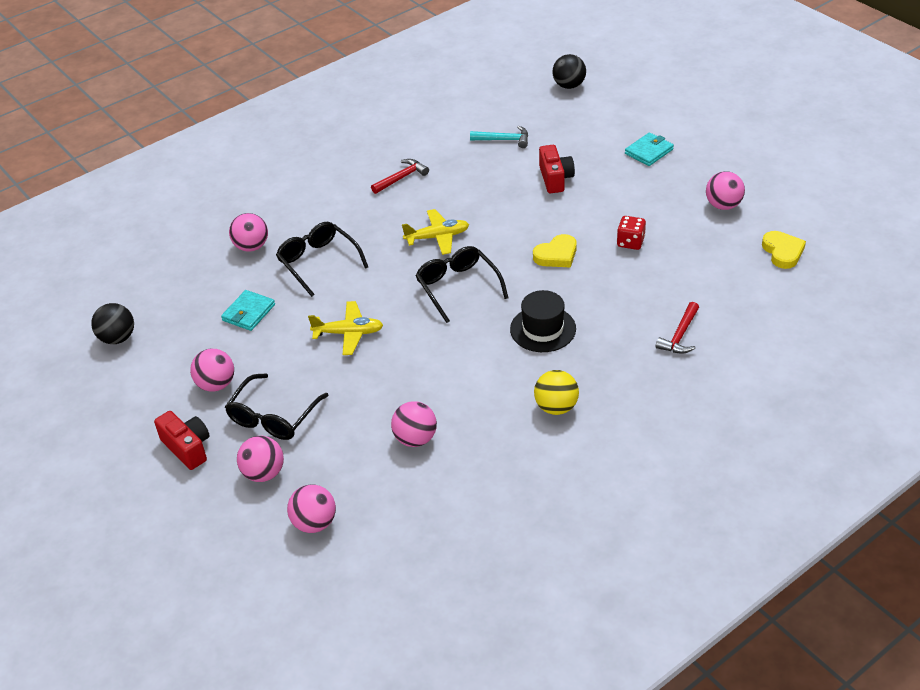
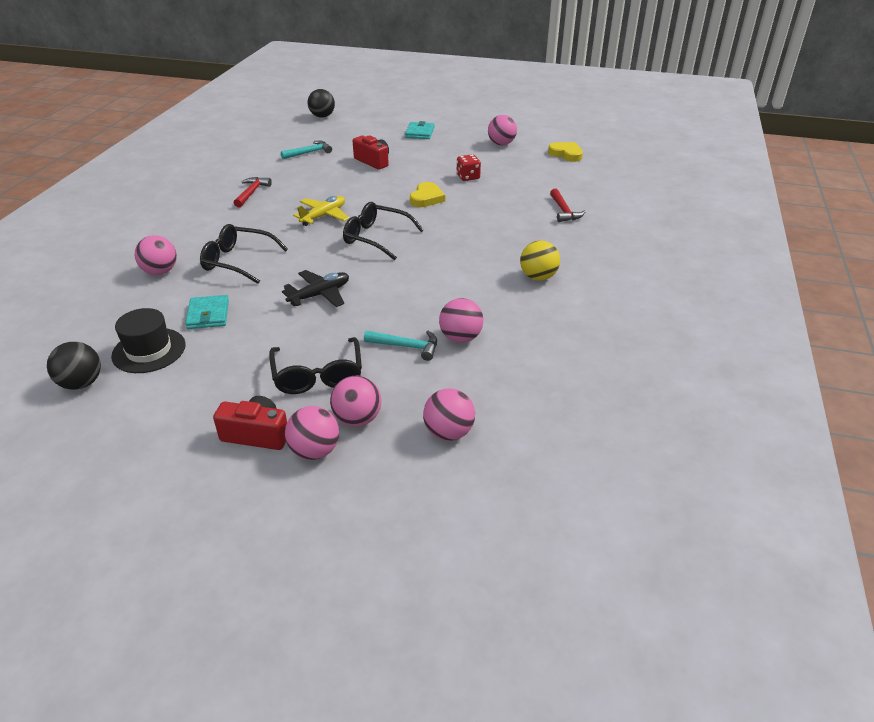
camera: 40 degrees left, 5 degrees down
(216, 384) = (233, 375): pink ball -> pink ball (315, 451)
(348, 333) = (320, 295): yellow plane -> black plane
(363, 424) = (406, 347): none -> turquoise hammer
(543, 329) = (470, 239): black hat -> black hat (149, 350)

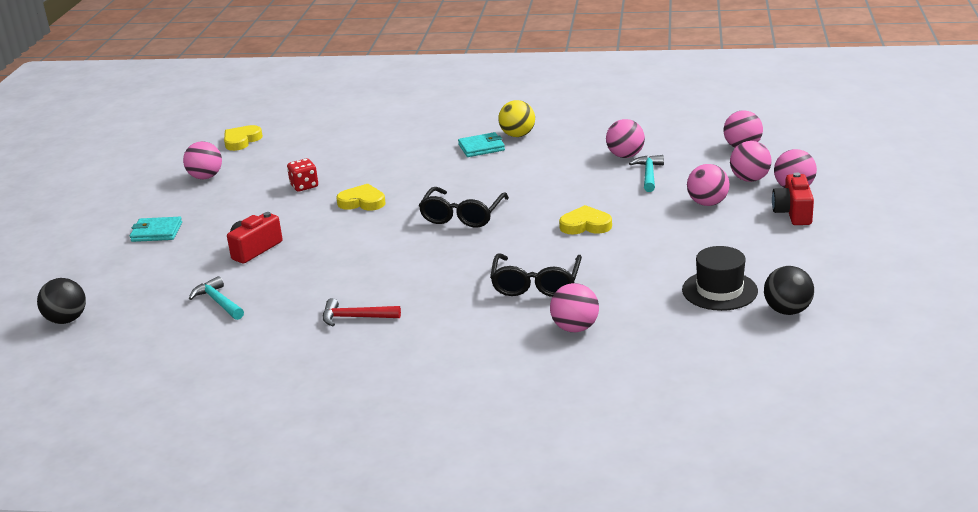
camera: 95 degrees left, 10 degrees down
(208, 314) = (645, 275): turquoise wallet -> turquoise wallet (481, 147)
(318, 375) = (707, 203): black glasses -> pink ball
(320, 295) = (585, 225): black plane -> yellow heart
(324, 216) = (416, 254): yellow plane -> none
(563, 211) = (386, 133): red hammer -> none

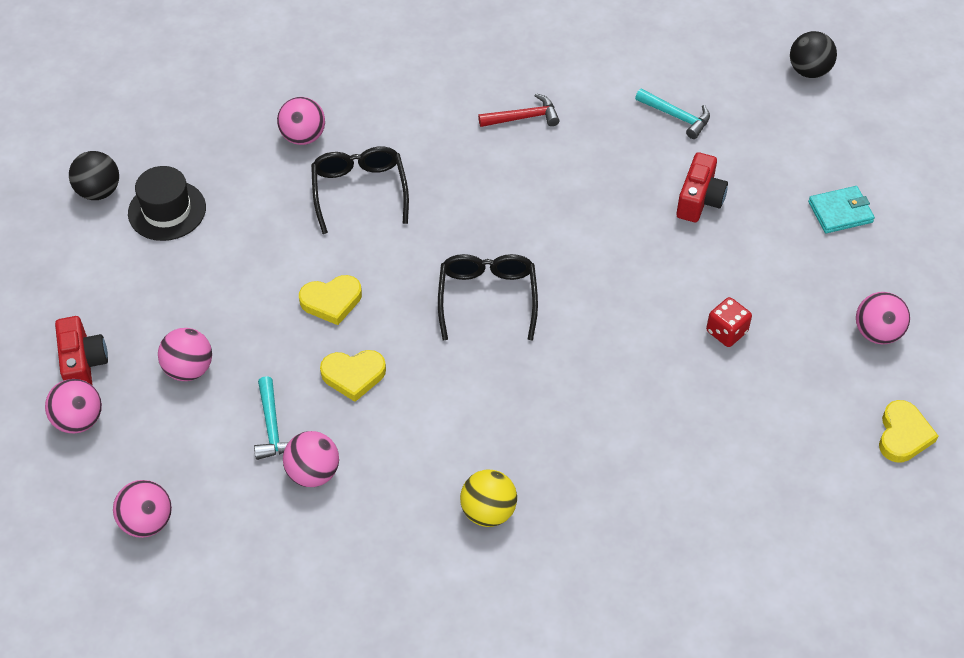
camera: 160 degrees right, 25 degrees up
(362, 202) = (628, 308): yellow heart -> yellow heart (353, 375)
(481, 147) = (529, 467): turquoise wallet -> none
(749, 179) = (136, 434): pink ball -> none

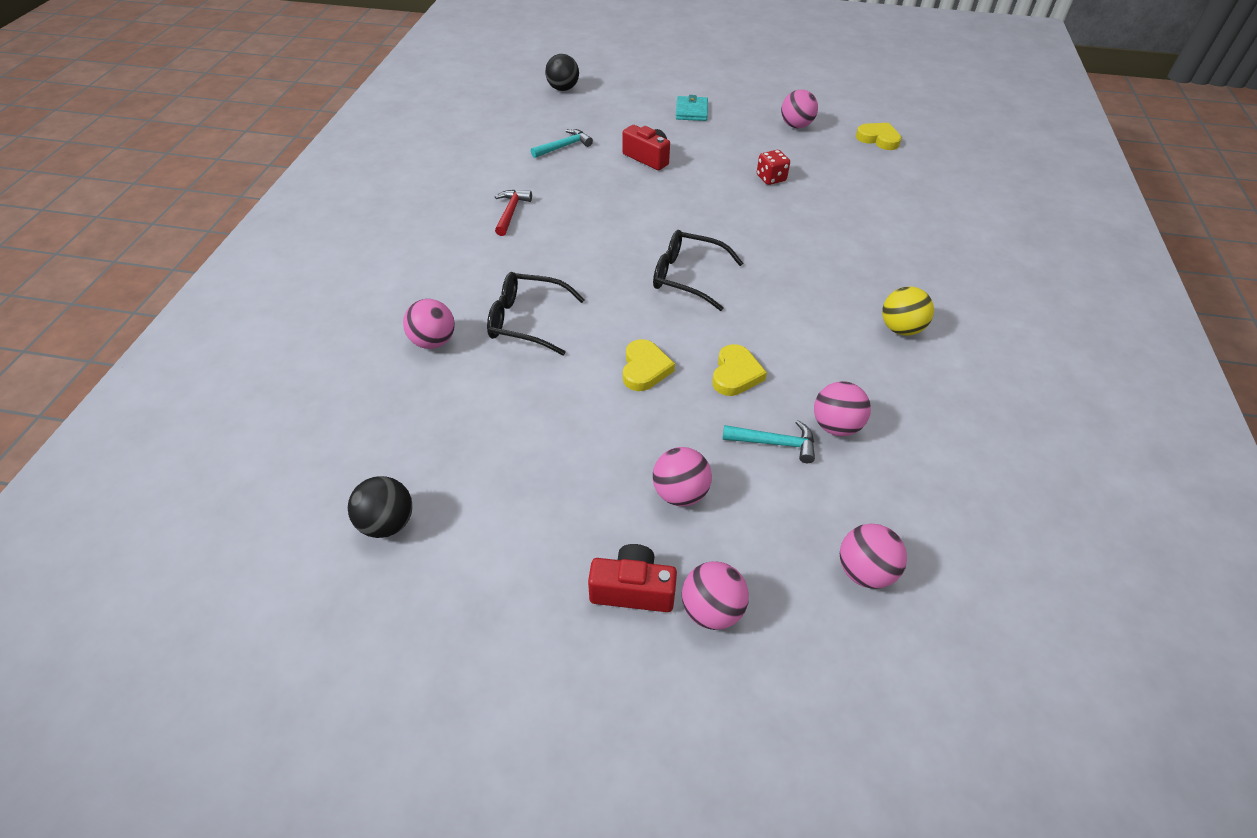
camera: 70 degrees left, 5 degrees down
(167, 210) = (457, 466): black hat -> none

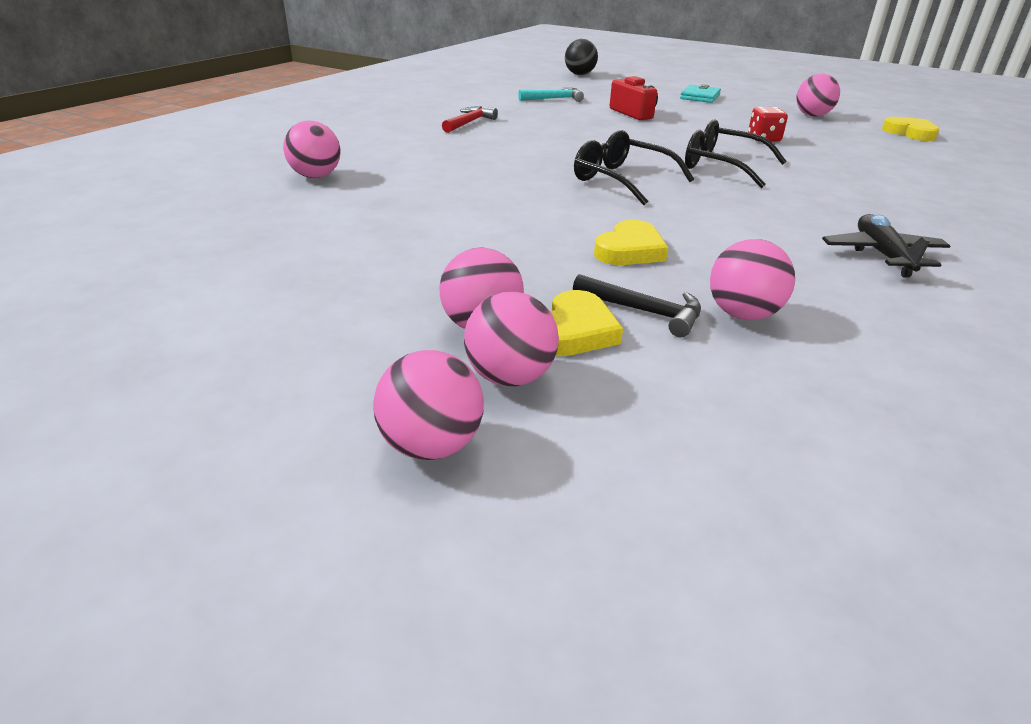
camera: 20 degrees right, 15 degrees down
(387, 523) = (127, 276): black ball -> none
(527, 321) = (421, 179): black glasses -> black glasses (722, 166)
(632, 590) = (340, 396): red camera -> none
(645, 368) = (521, 228): yellow heart -> yellow heart (575, 331)
(774, 443) = (643, 311): turquoise hammer -> black hammer
(864, 571) = (707, 467): pink ball -> pink ball (510, 377)
(900, 329) = (882, 255): yellow ball -> black plane

